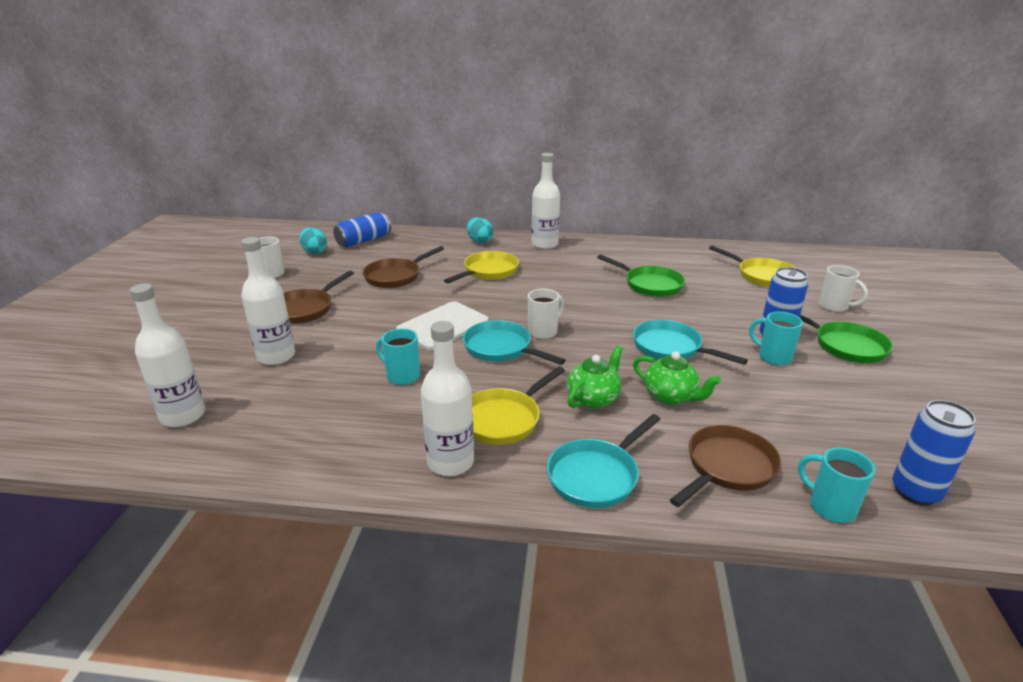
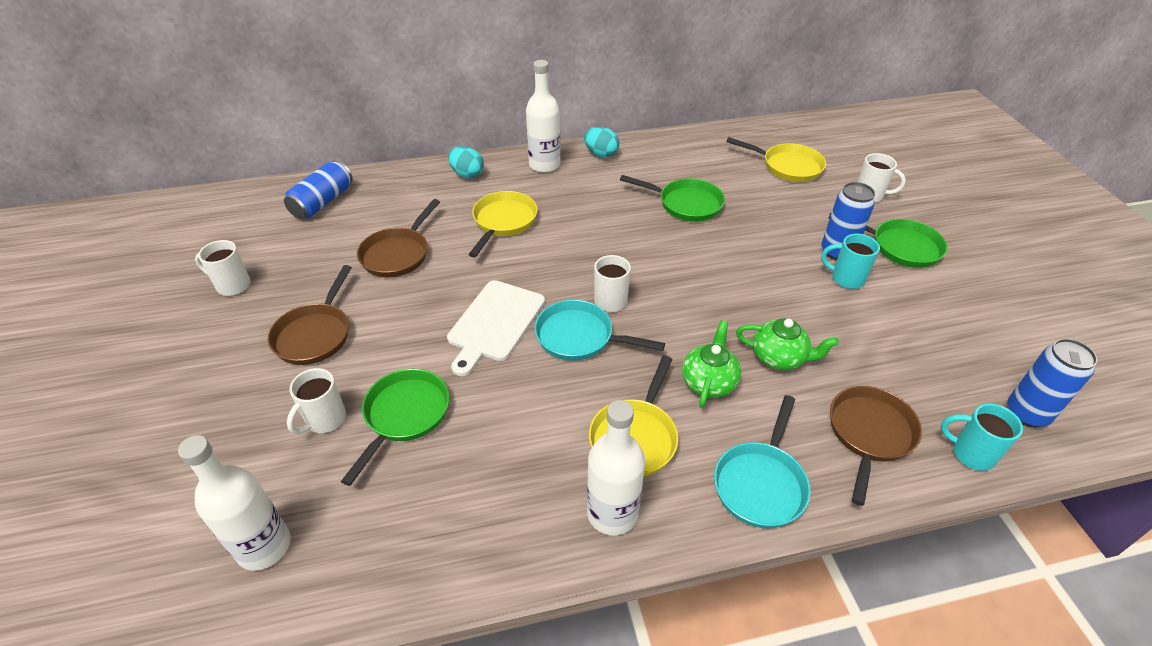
camera: 20 degrees left, 15 degrees up
(276, 356) = (325, 420): white bottle -> white mug
(314, 252) = (269, 235): turquoise egg -> turquoise egg (601, 154)
(333, 366) = (404, 415): none -> green pan
(402, 376) = (493, 407): turquoise mug -> none
(671, 348) = (748, 291): turquoise pan -> none

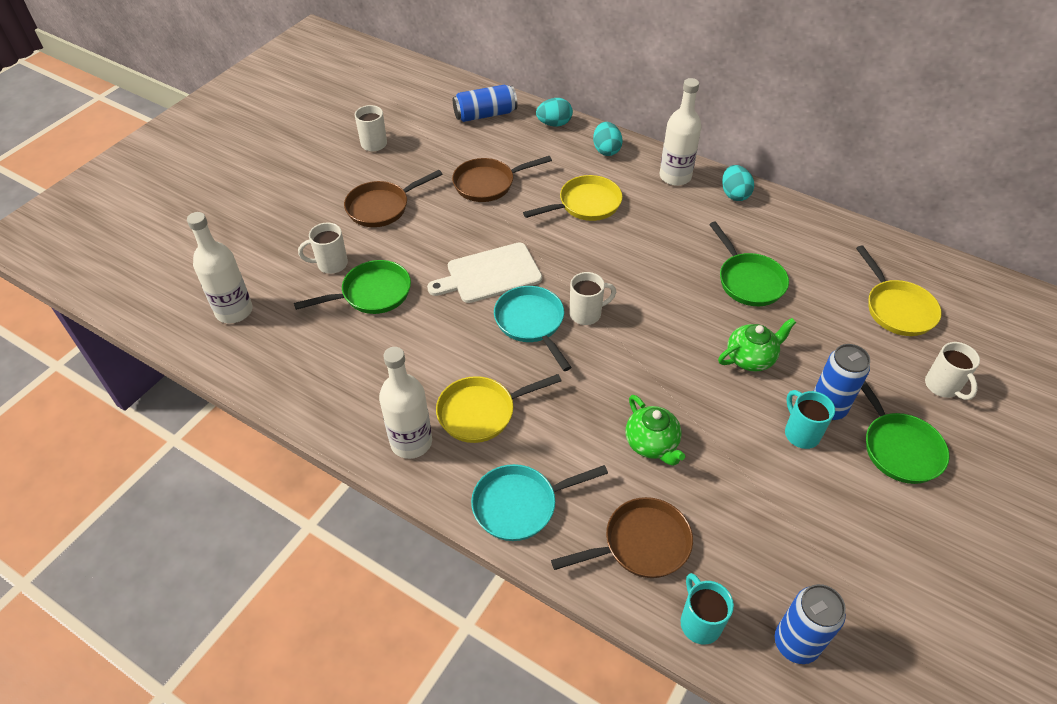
camera: 45 degrees right, 5 degrees up
(397, 177) = (554, 124): none -> turquoise egg
(708, 382) = (576, 418): green teapot -> green teapot (751, 358)

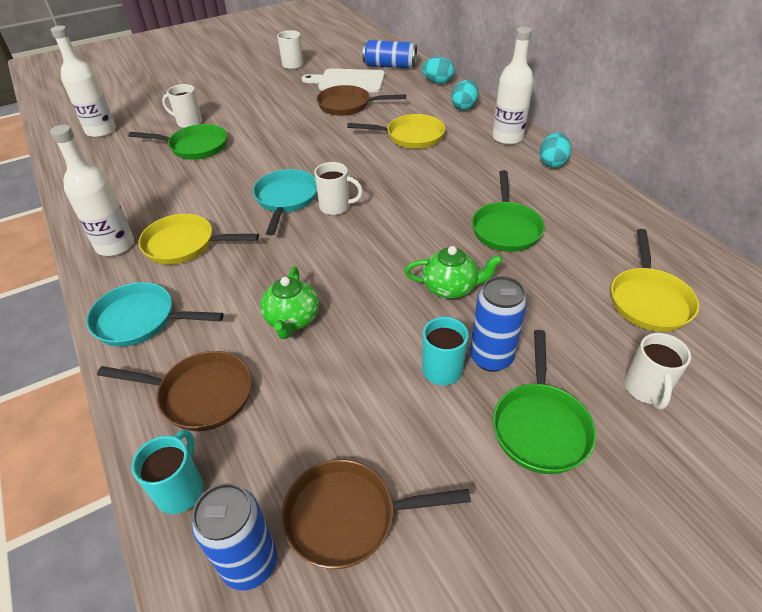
camera: 30 degrees right, 5 degrees down
(381, 207) = (258, 100): brown pan -> brown pan (348, 517)
(490, 274) = (289, 159): white cutting board -> white cutting board (348, 81)

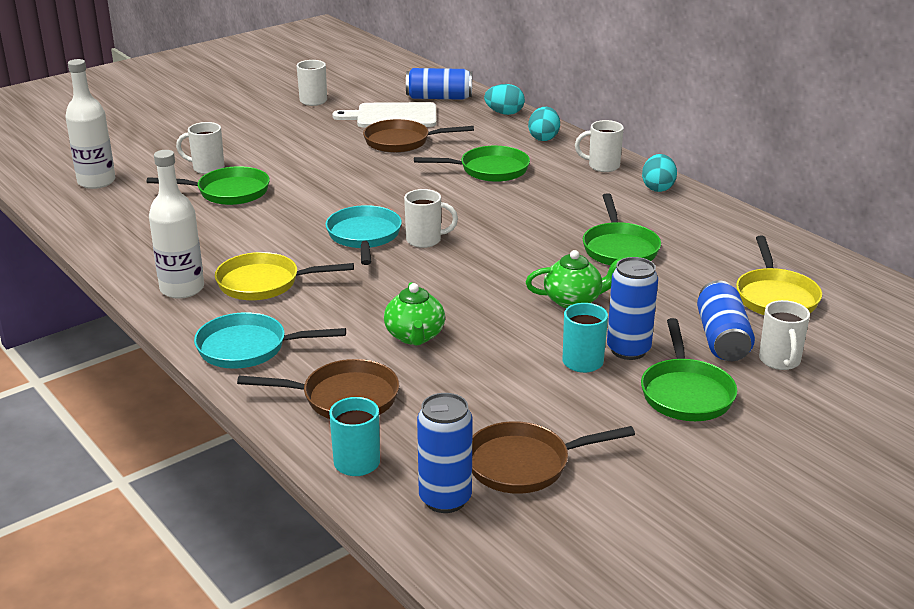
camera: 10 degrees left, 15 degrees down
(411, 136) = (489, 170): yellow pan -> green pan
(507, 138) = (602, 166): white bottle -> white mug
(588, 351) = (722, 338): none -> blue can

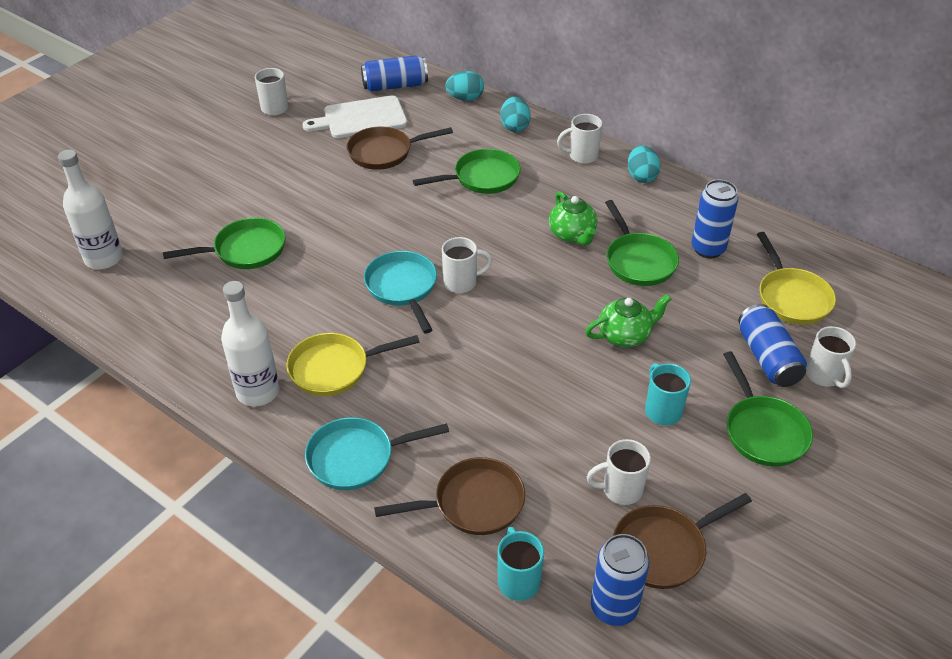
camera: 15 degrees left, 15 degrees up
(207, 168) = (209, 220): white mug -> white mug (620, 490)
(415, 336) = (504, 410): green teapot -> green teapot (572, 235)
(628, 350) = (695, 388): blue can -> blue can (708, 249)

